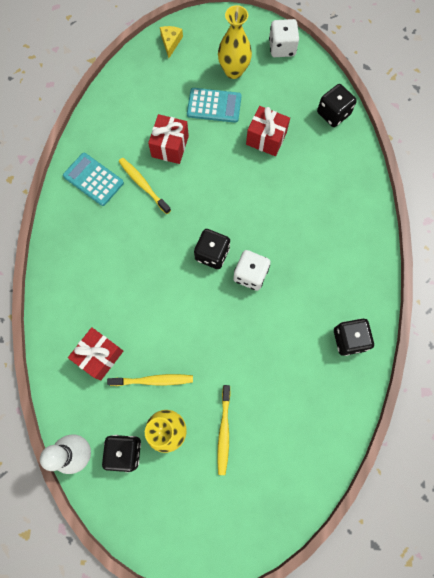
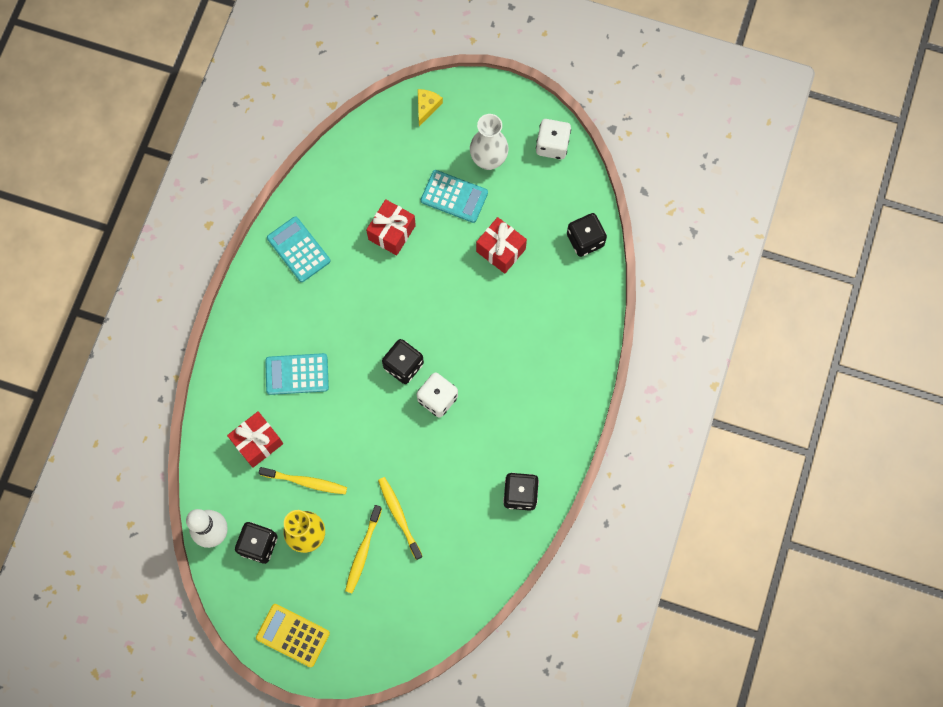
camera: 15 degrees right, 0 degrees up
(120, 285) = (297, 374): none -> turquoise calculator
(143, 185) = (351, 270): yellow toothbrush -> yellow toothbrush (399, 516)
(180, 532) = (293, 635): none -> yellow calculator
(233, 71) = (488, 160): yellow vase -> white vase

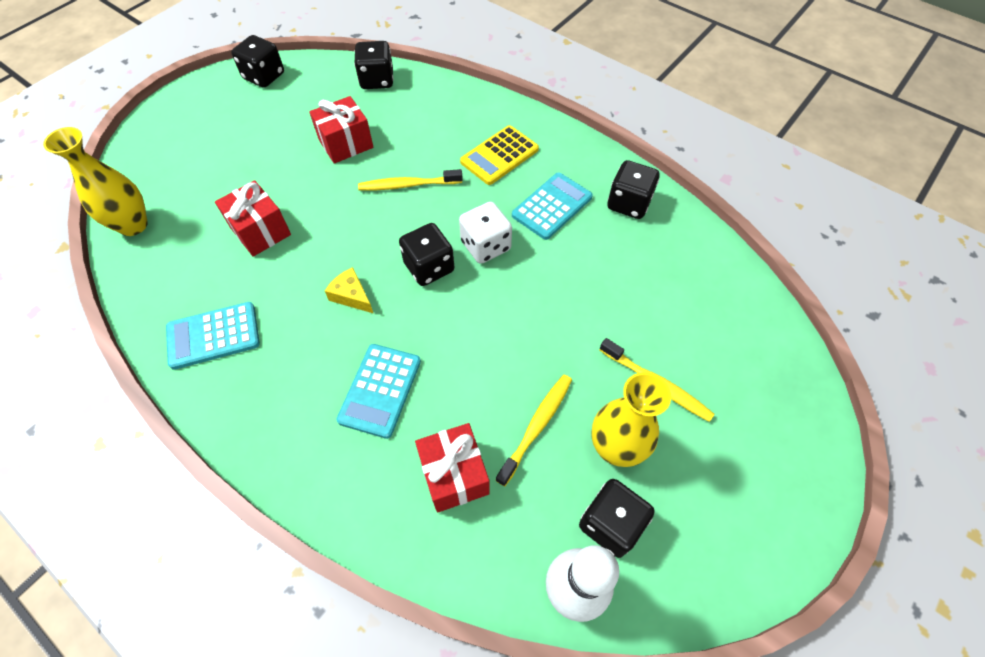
camera: 70 degrees left, 15 degrees down
(293, 635) = (762, 516): yellow calculator -> yellow calculator (499, 156)
(364, 142) = (133, 225): none -> yellow vase
(399, 516) = (620, 328): yellow toothbrush -> yellow toothbrush (408, 185)
(427, 107) = (141, 158): yellow cheese -> yellow cheese (351, 296)
(454, 196) = (260, 164): turquoise calculator -> turquoise calculator (552, 206)
(488, 160) = (241, 126): white vase -> none
(552, 145) = (264, 76): white dice -> black dice

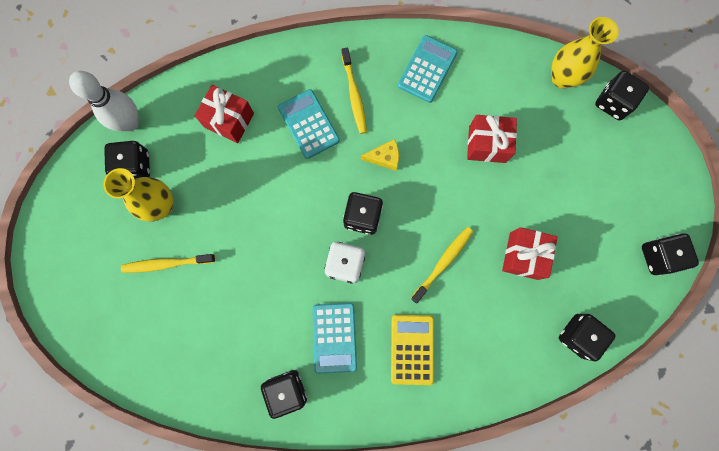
camera: 135 degrees right, 20 degrees up
(133, 177) = (613, 102): none -> black dice
(536, 426) = (211, 180): yellow toothbrush -> yellow toothbrush (354, 95)

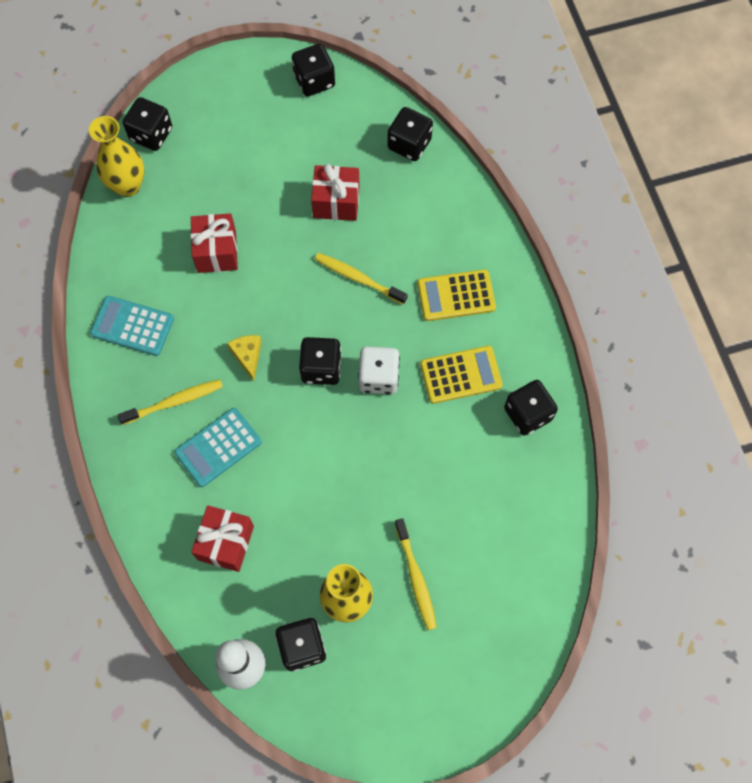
camera: 100 degrees left, 10 degrees down
(334, 337) = (460, 375): turquoise calculator -> yellow calculator

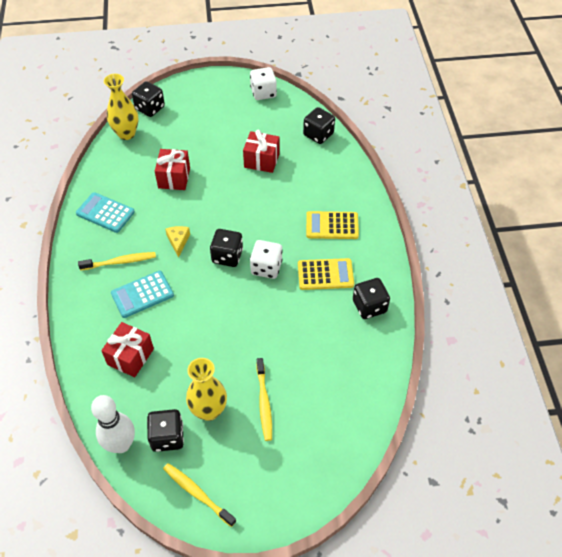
camera: 10 degrees right, 15 degrees down
(314, 81) = (263, 93): black dice -> white dice
(358, 278) = (266, 206): yellow toothbrush -> yellow toothbrush (197, 493)

